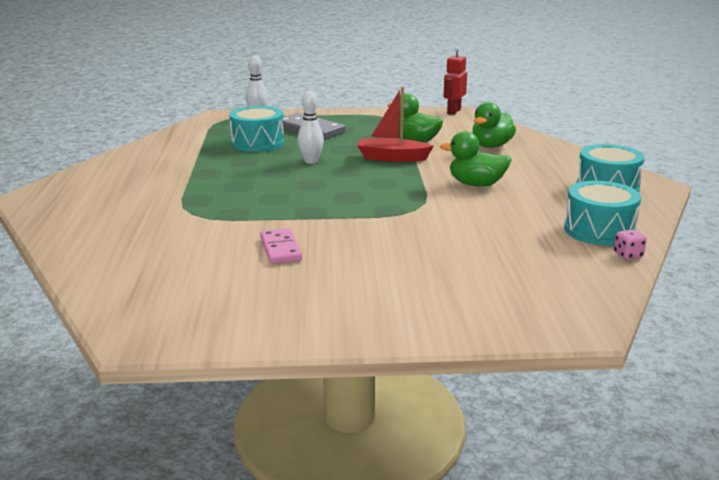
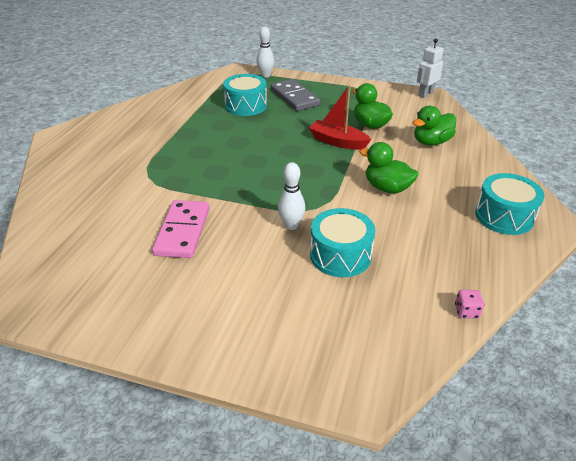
camera: 20 degrees right, 15 degrees up
(281, 249) = (183, 231): pink domino -> pink domino, size x1.52
(311, 161) = (272, 134): white bowling pin -> white bowling pin (291, 225)
(453, 111) = (425, 94): red robot -> white robot
(599, 230) = (460, 272): turquoise drum -> turquoise drum (340, 255)

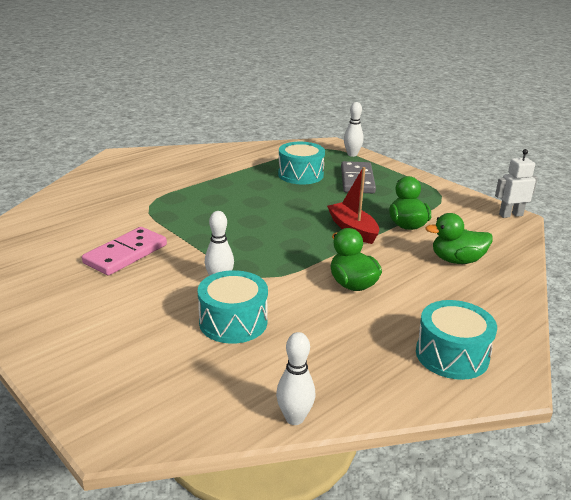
camera: 30 degrees right, 10 degrees down
(466, 311) = (294, 418): pink dice -> white bowling pin

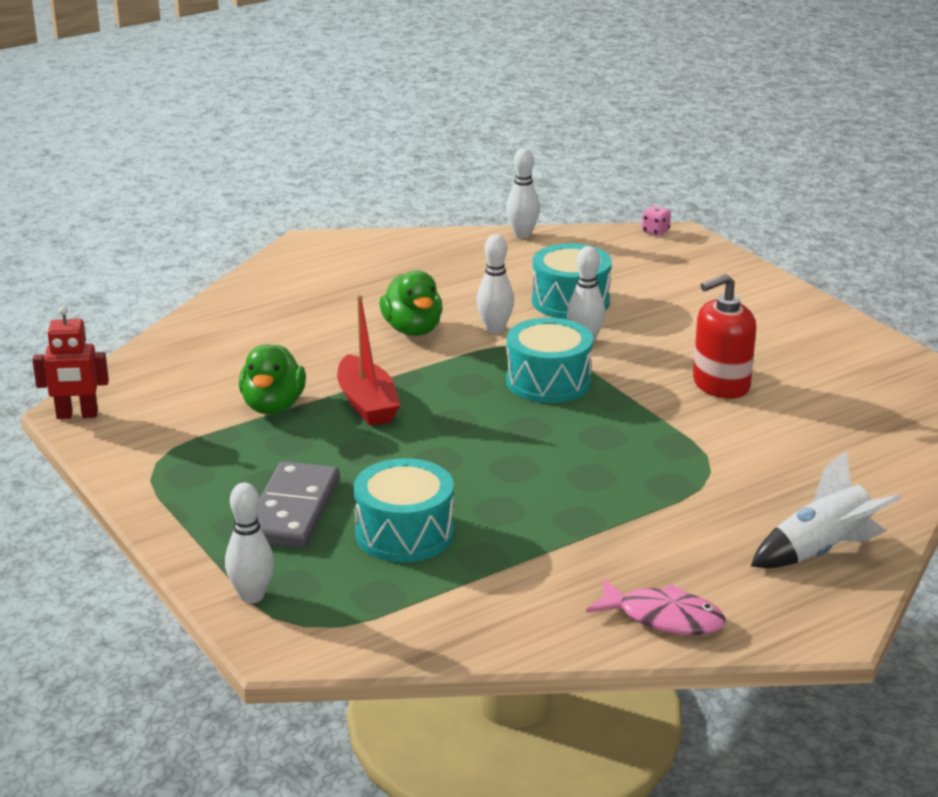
camera: 170 degrees left, 0 degrees up
(106, 176) = (822, 551): none -> white rocket
(126, 254) = (720, 385): pink domino -> red soap dispenser
(138, 440) = (655, 231): none -> pink dice
(184, 155) = (663, 618): none -> pink fish
(290, 289) = (495, 329): none -> white bowling pin
(452, 355) = (347, 263): turquoise drum -> turquoise drum (548, 381)
(457, 260) = (247, 350): green duck -> none
(510, 215) = (77, 415): white robot -> red robot

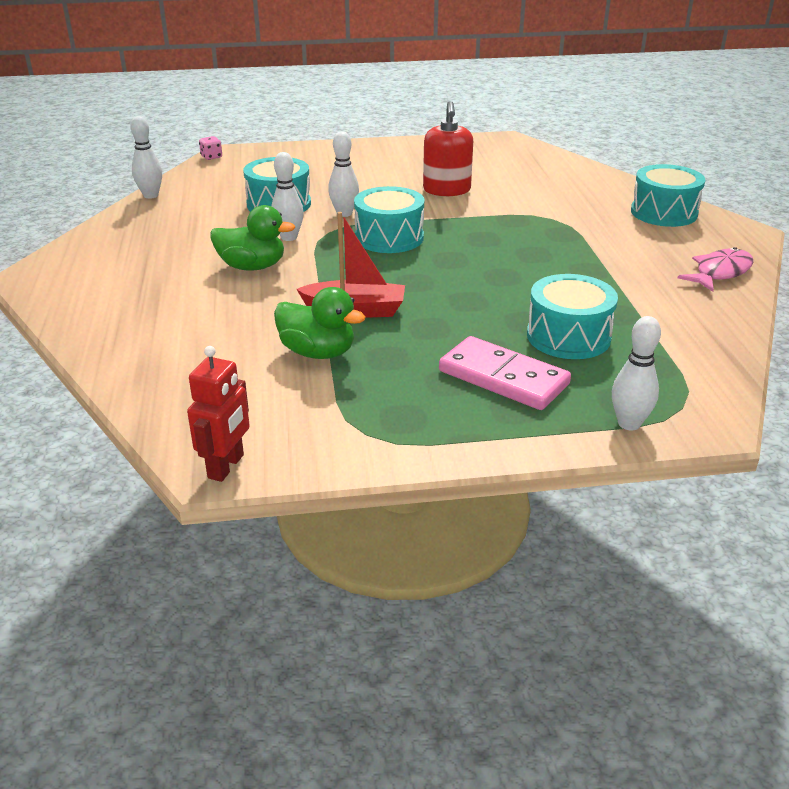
camera: 65 degrees left, 5 degrees up
(292, 510) = (503, 378): grey domino -> pink domino
(822, 551) = (664, 213): white rocket -> turquoise drum

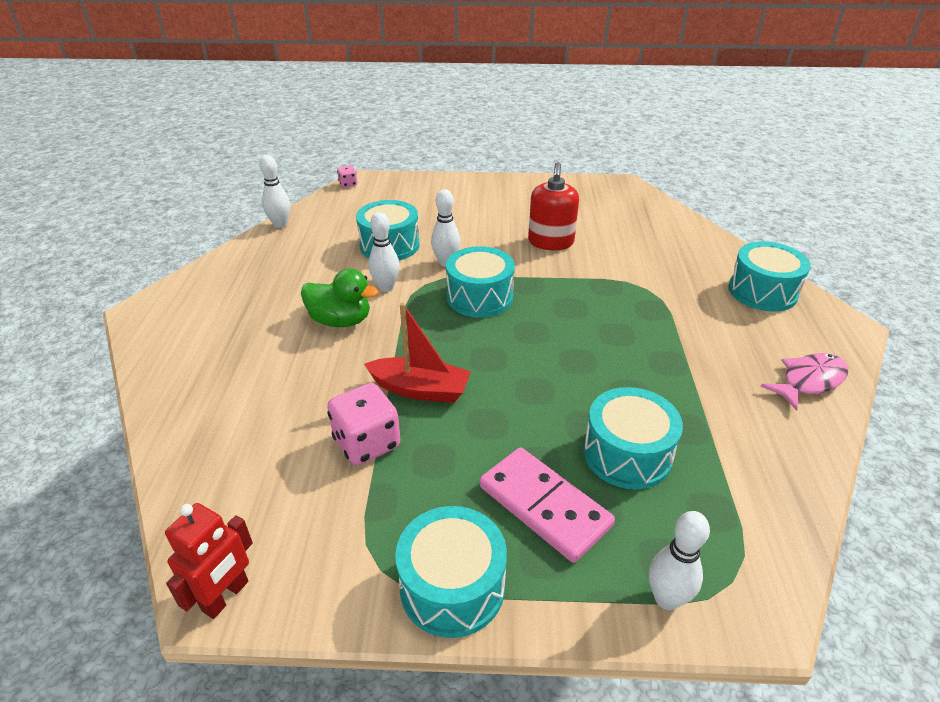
camera: 10 degrees right, 5 degrees up
(318, 352) = (367, 443): green duck -> pink dice
(437, 437) = (452, 586): none -> turquoise drum

